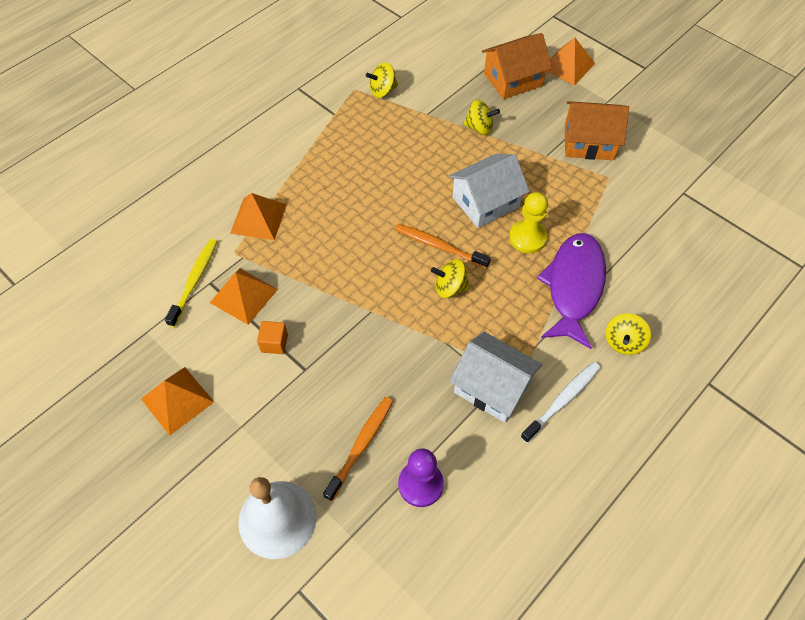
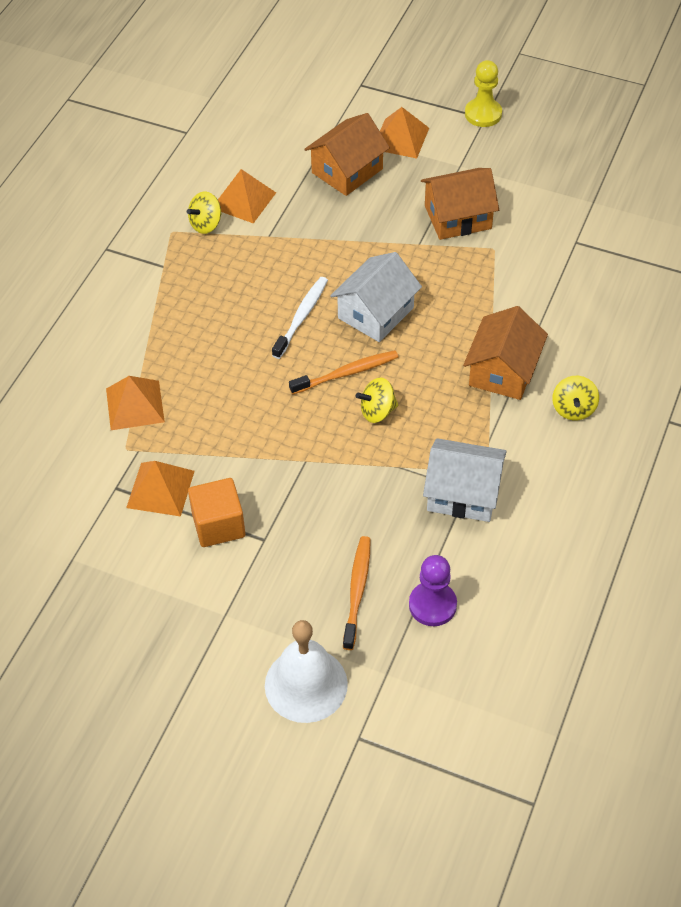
camera: 20 degrees left, 5 degrees down
(177, 400) = (143, 613): orange pyramid -> orange pyramid (244, 200)
(195, 281) = (97, 491): yellow toothbrush -> none
(274, 343) = (218, 525): orange cube -> orange cube, size x1.69
(439, 246) = (347, 373): orange toothbrush -> orange toothbrush turned 150 degrees clockwise
(479, 128) = (334, 235): yellow spinning top -> none
(527, 238) = (435, 336): yellow pawn -> yellow pawn (483, 114)
(562, 400) = (537, 483): white toothbrush -> white toothbrush (301, 317)
(573, 286) = (503, 371): purple fish -> orange house

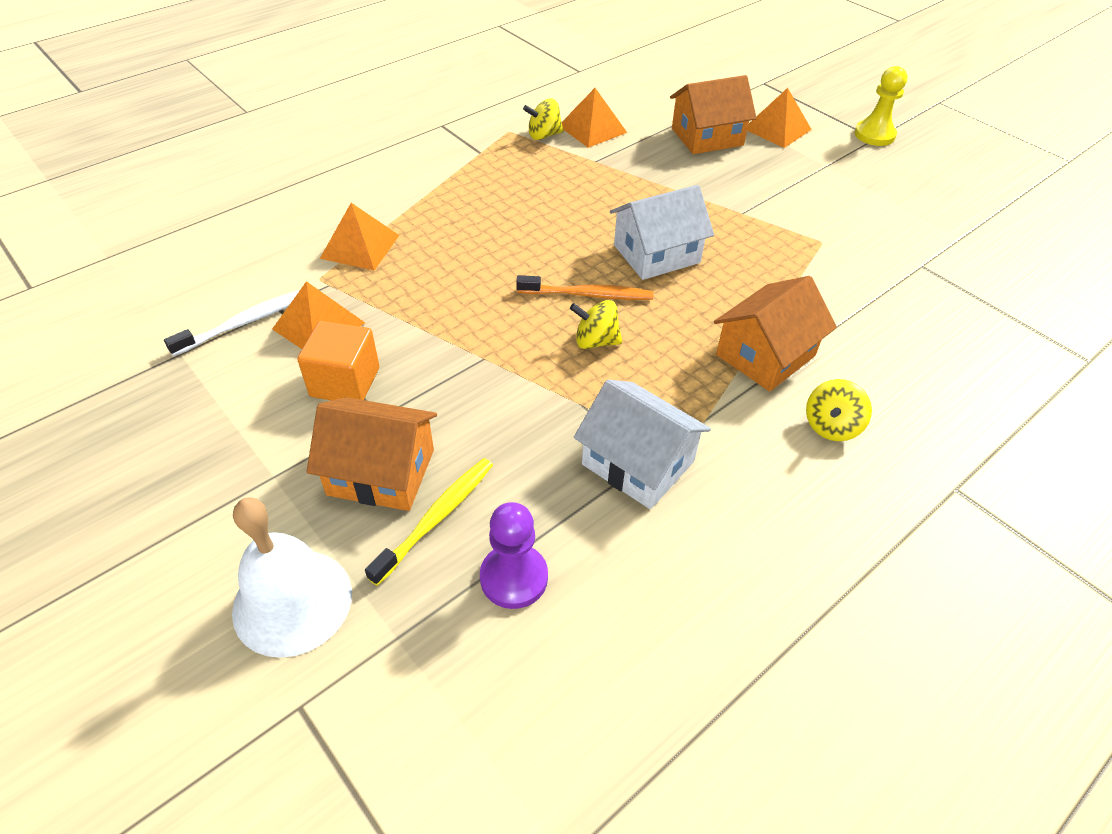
camera: 25 degrees right, 5 degrees down
(301, 317) = (578, 232): white toothbrush -> white toothbrush (245, 323)
(357, 591) = (437, 518): orange toothbrush -> yellow toothbrush
(458, 217) = (798, 204): orange house -> orange house (381, 472)

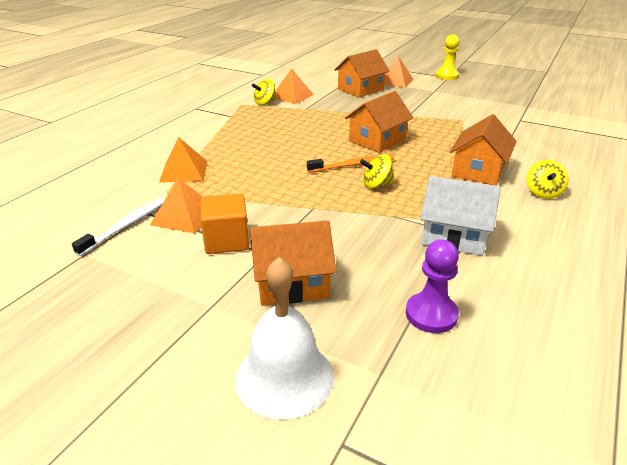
camera: 20 degrees left, 15 degrees down
(437, 518) = (351, 297): yellow toothbrush -> none
(656, 254) = (377, 140): white house -> orange house

